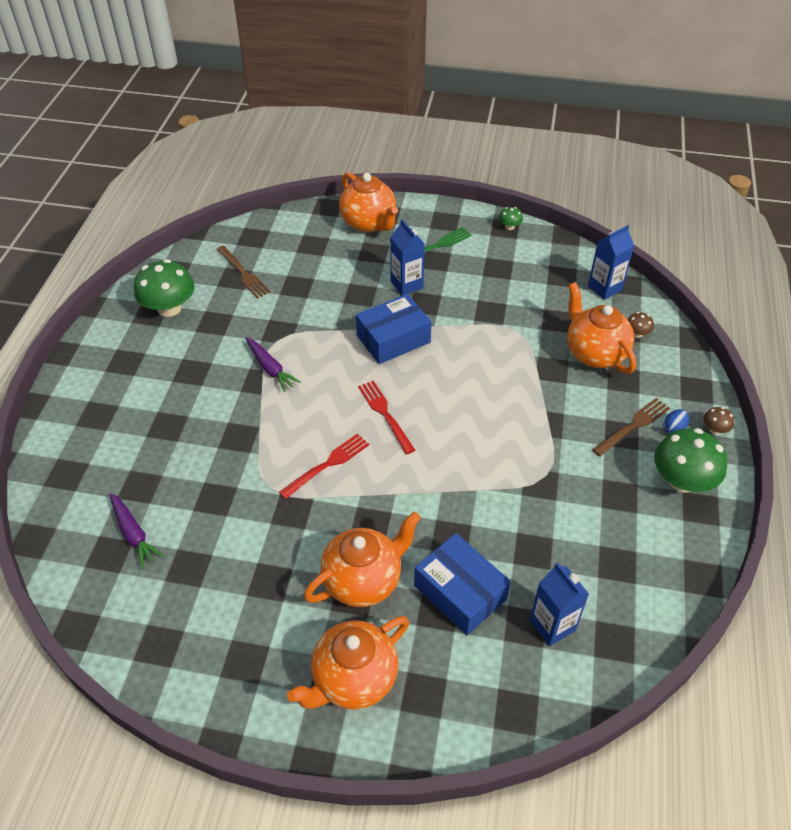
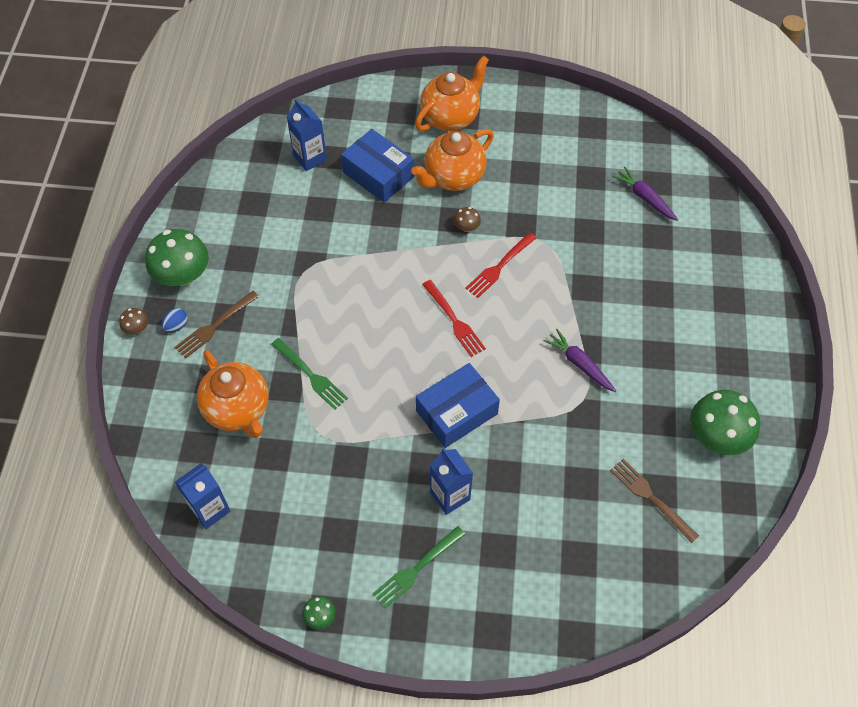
camera: 175 degrees right, 10 degrees up
(369, 223) = (512, 607): orange teapot -> none
(529, 376) = (310, 375): none -> green fork
(637, 333) = (186, 441): brown mushroom -> brown mushroom (466, 227)

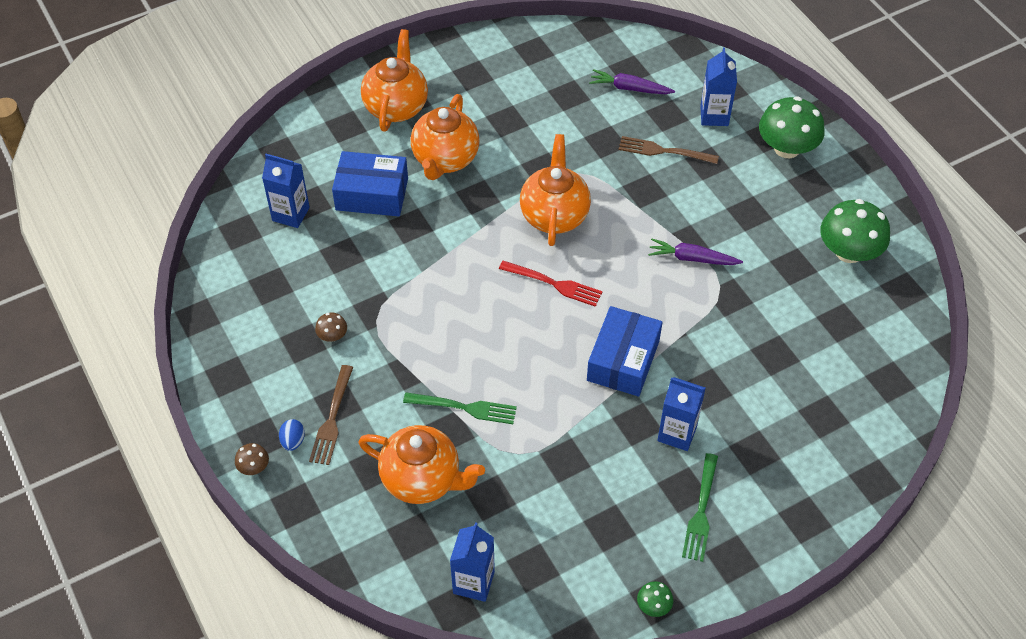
camera: 35 degrees left, 5 degrees down
(182, 275) = (257, 391): green mushroom -> green mushroom (786, 148)
(466, 227) = (495, 197): brown mushroom -> brown mushroom (332, 336)
(499, 266) = (554, 215): red fork -> orange teapot
(651, 498) = (839, 332): brown fork -> brown fork (664, 151)
(697, 258) = (714, 116): none -> blue carton

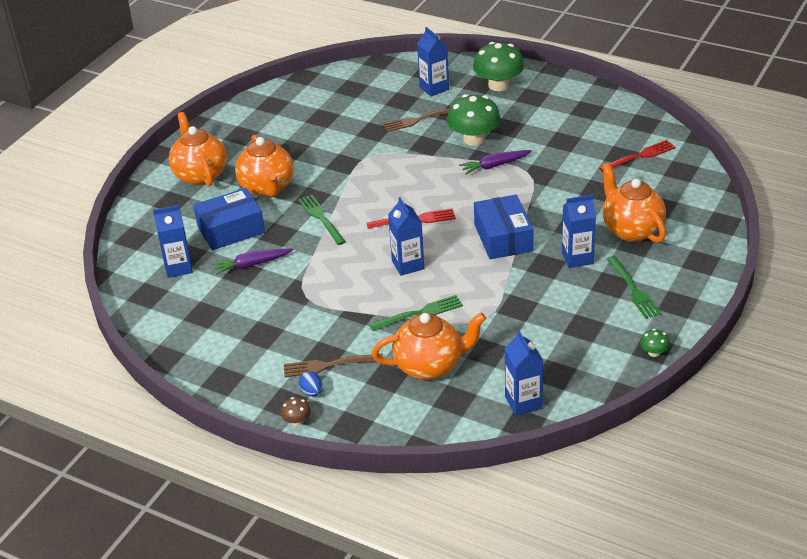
camera: 30 degrees left, 15 degrees down
(332, 336) = (281, 320): brown mushroom -> none
(332, 418) = (329, 365): brown fork -> brown fork turned 105 degrees clockwise
(466, 229) = (321, 218): none -> green fork
(501, 339) = (408, 265): none -> blue carton
(554, 215) = (377, 184): orange teapot -> orange teapot (631, 229)
(630, 88) = (362, 97): purple carrot -> purple carrot (252, 264)
(849, 252) = (590, 119): green mushroom -> green mushroom (474, 139)
(860, 335) = (639, 156): none -> red fork

